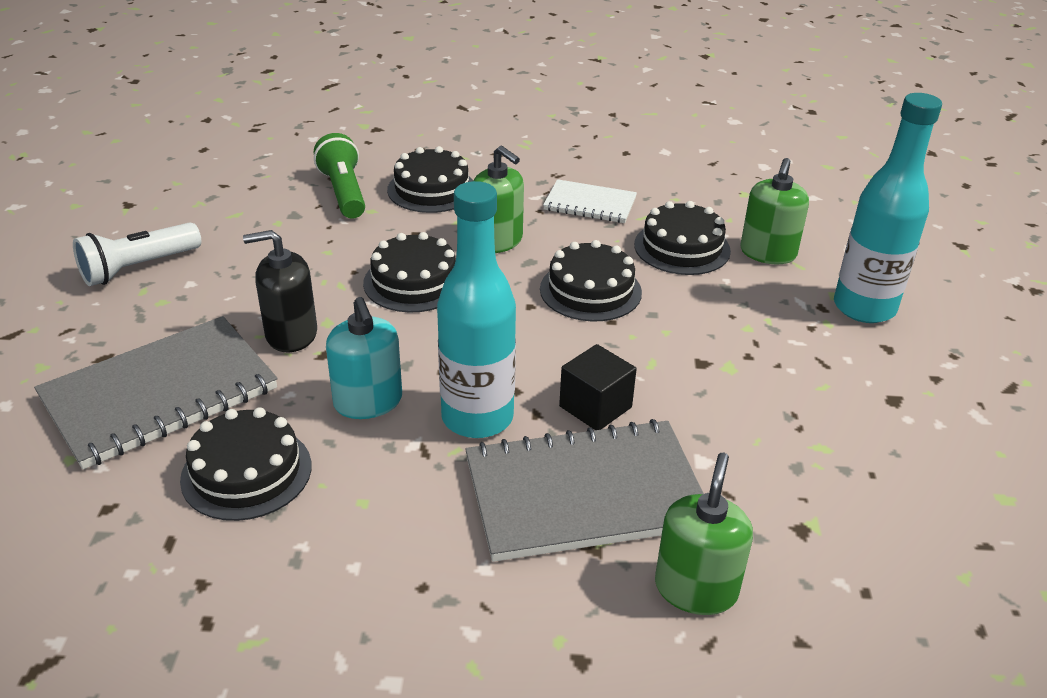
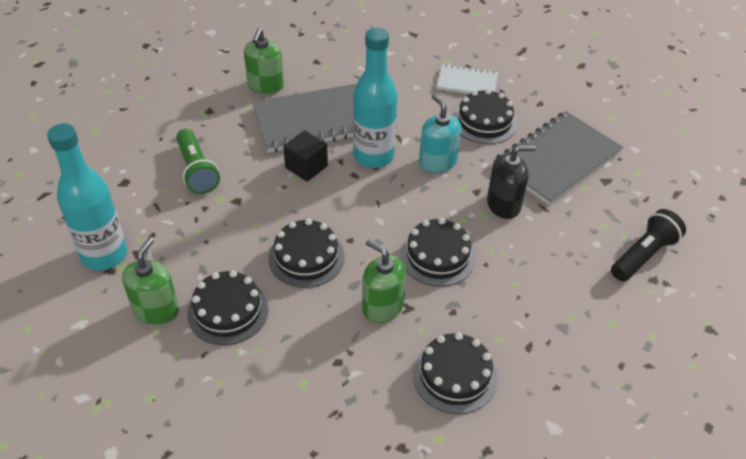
camera: 175 degrees right, 10 degrees up
(138, 268) = (643, 255): white flashlight -> black flashlight
(344, 192) = (534, 363): green flashlight -> green flashlight (197, 170)
(590, 204) = (303, 366): white notebook -> white notebook (467, 83)

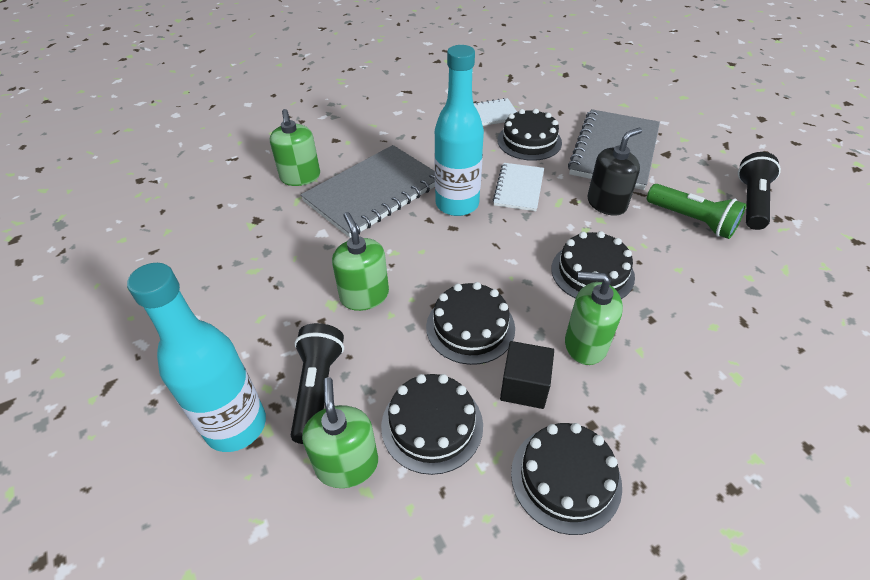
camera: 25 degrees left, 0 degrees up
(170, 254) = (318, 389): none -> black flashlight
(197, 170) = (285, 284): green flashlight -> green flashlight (692, 220)
(247, 202) = (364, 296): none -> green soap dispenser
(306, 167) = (400, 237): black cube -> black cube (524, 386)
(437, 162) = (519, 188): turquoise soap dispenser -> white notebook
(454, 376) = (710, 383): black cake -> black cake (565, 478)

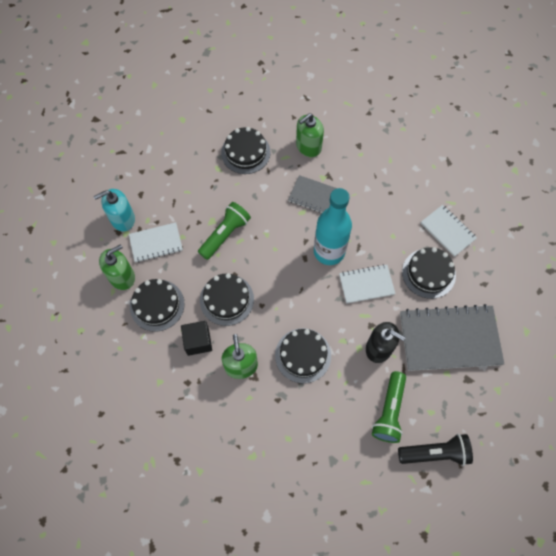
camera: 65 degrees right, 20 degrees up
(236, 426) = (122, 219): turquoise bottle -> turquoise soap dispenser
(318, 389) = (156, 243): black flashlight -> white notebook
(364, 296) = (225, 234): green soap dispenser -> green flashlight
(373, 192) = (315, 196): grey notebook -> grey notebook, size x0.55
(565, 478) = (152, 377): black cake -> black cake (245, 152)

